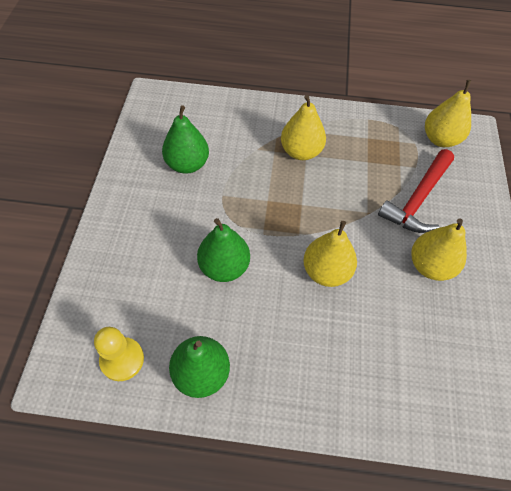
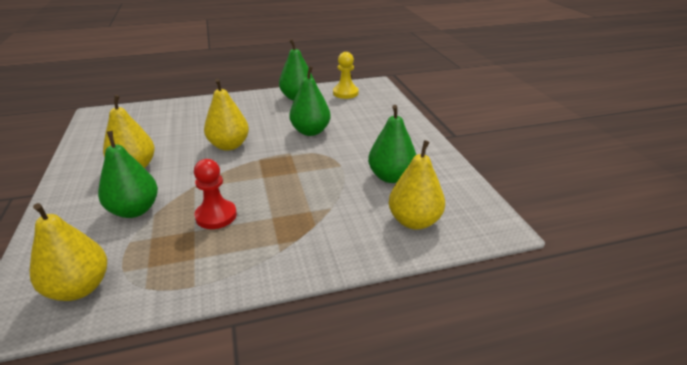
camera: 160 degrees right, 25 degrees down
(301, 152) = (279, 218): yellow pear -> yellow pear (414, 221)
(350, 170) = (216, 216): none -> red pawn
(418, 199) = (135, 210): red hammer -> green pear

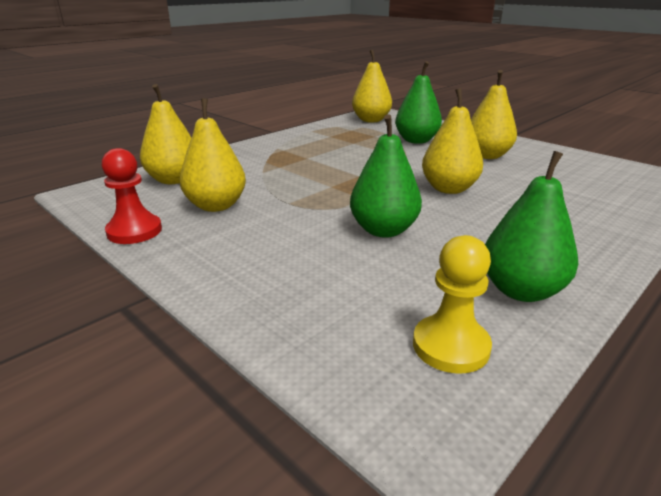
camera: 150 degrees right, 5 degrees down
(216, 216) = (352, 150): red pawn -> red pawn (134, 231)
(391, 177) = (216, 206): green pear -> yellow pear

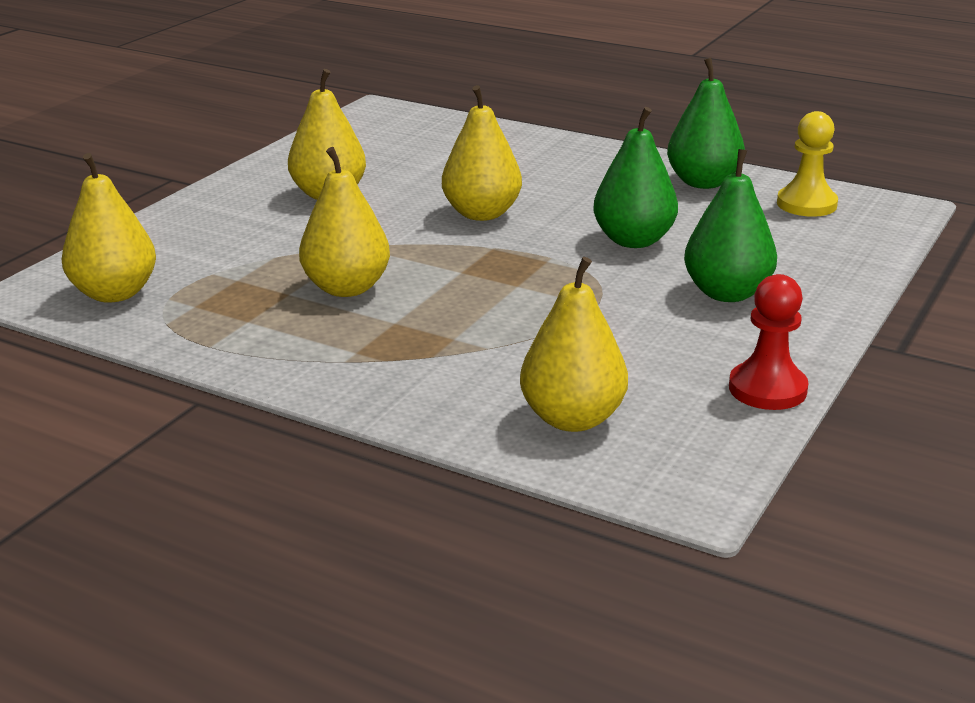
camera: 105 degrees left, 0 degrees up
(216, 206) = (646, 352): yellow pear -> yellow pear (346, 288)
(416, 141) = (261, 243): green pear -> green pear (727, 293)

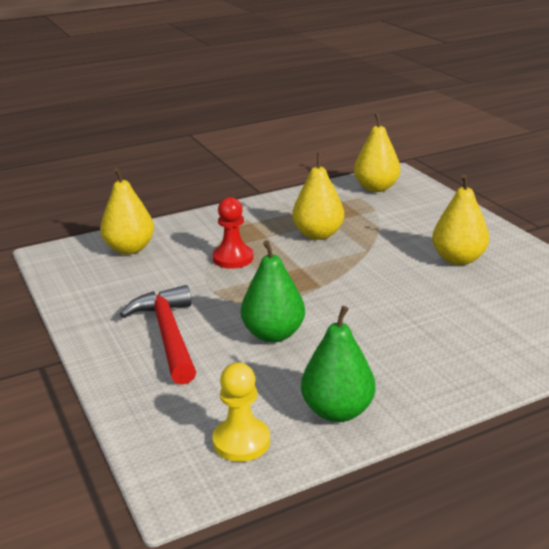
camera: 125 degrees right, 0 degrees up
(481, 214) = (375, 297): yellow pear -> none
(727, 293) = (168, 335): green pear -> red hammer
(767, 389) = (74, 301): red pawn -> red pawn (233, 258)

